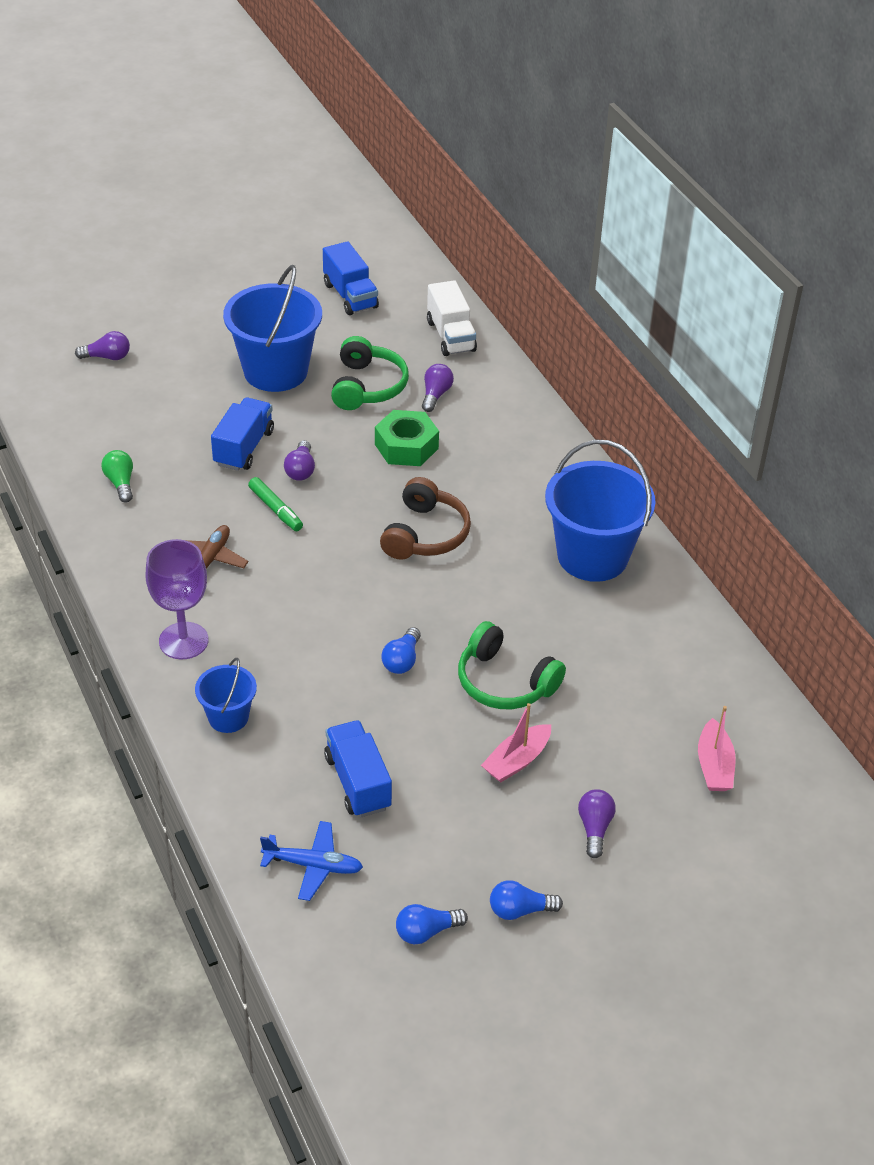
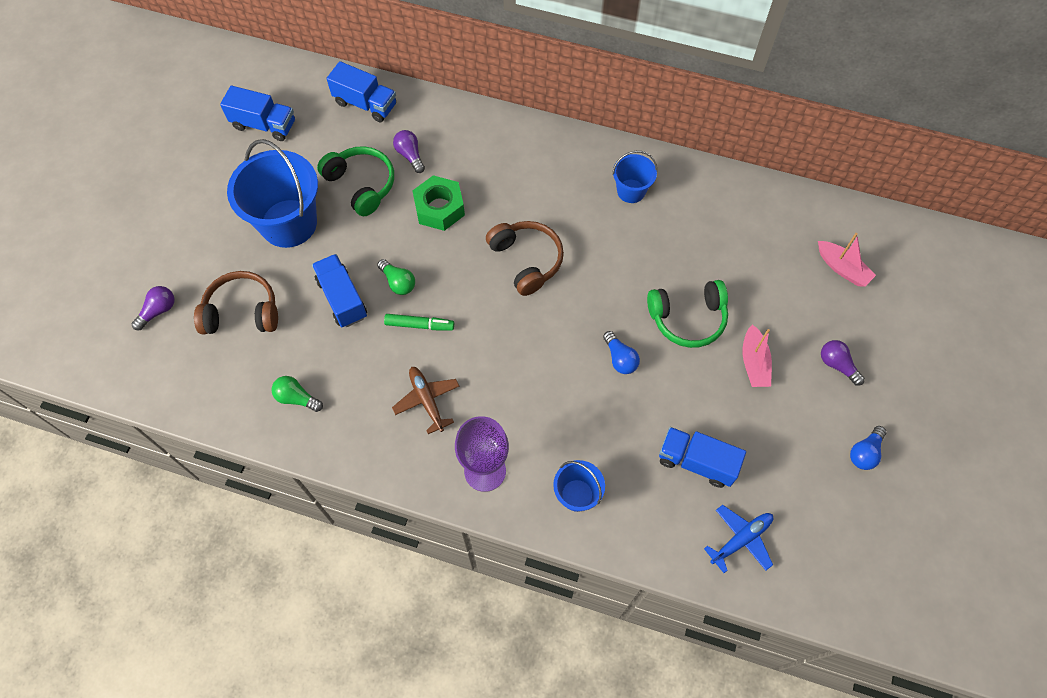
camera: 45 degrees left, 20 degrees up
(161, 401) = (242, 312): none -> brown headphones
(301, 470) = (398, 282): purple light bulb -> green light bulb
(426, 931) = (841, 515): blue light bulb -> none
(450, 336) = (365, 104): white truck -> blue truck
(592, 556) = (631, 191): blue bucket -> blue bucket, size x0.51

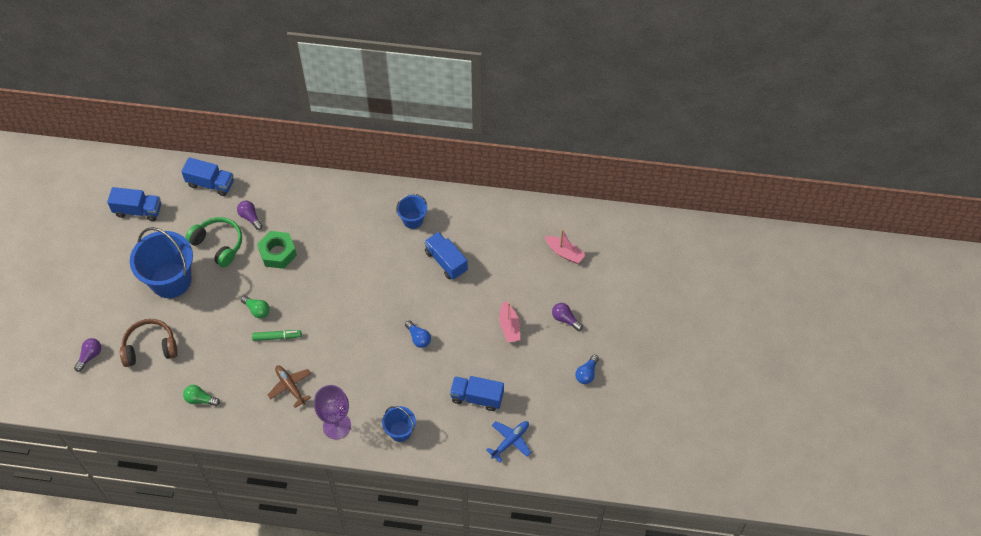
camera: 10 degrees left, 5 degrees down
(342, 298) = (219, 327): blue truck -> blue truck (446, 261)
(526, 261) = (345, 281): brown headphones -> none
(687, 318) = (462, 303): green headphones -> none

